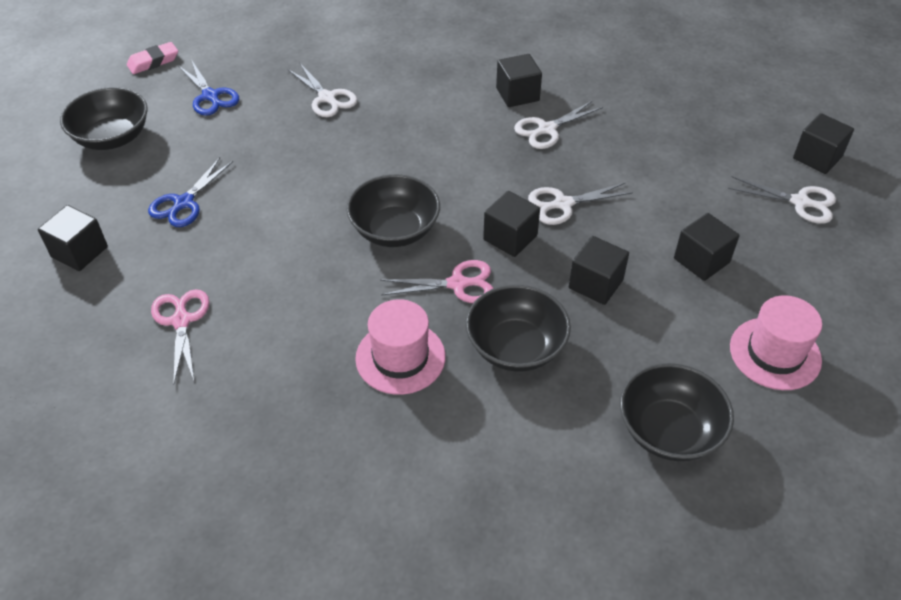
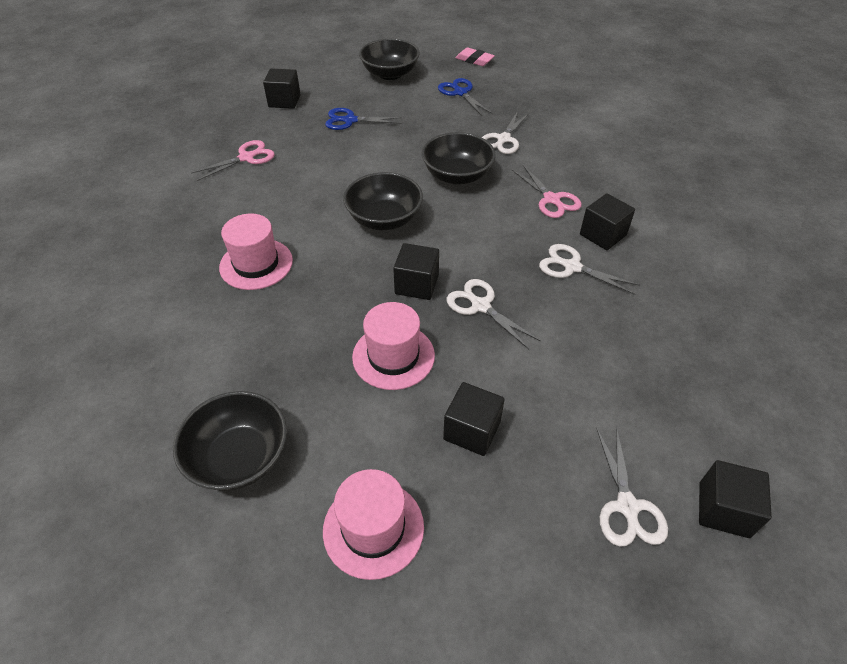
camera: 65 degrees right, 0 degrees up
(210, 96) = (460, 93): blue scissors -> blue scissors turned 120 degrees clockwise
(458, 284) = (346, 270): pink scissors -> pink scissors (551, 200)
(516, 347) = (294, 325): black bowl -> black bowl (457, 175)
(595, 284) = (393, 356): black cube -> pink hat

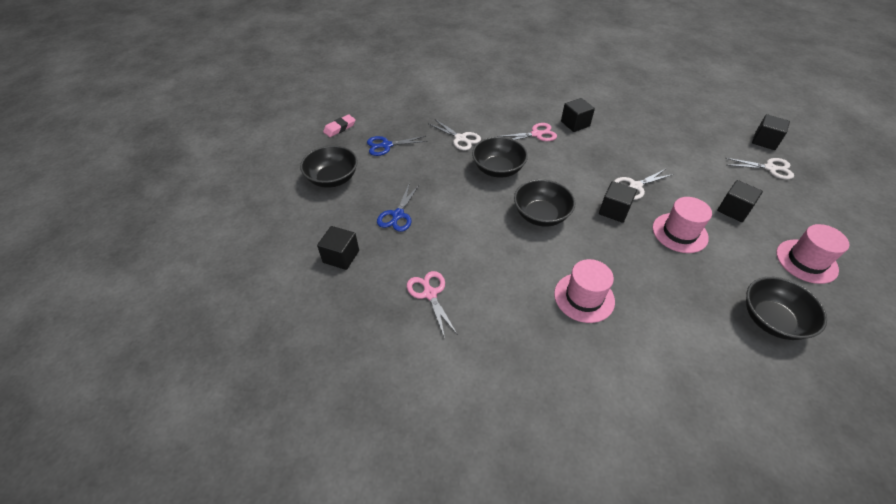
camera: 75 degrees left, 0 degrees up
(571, 267) = (602, 142): white scissors -> none

